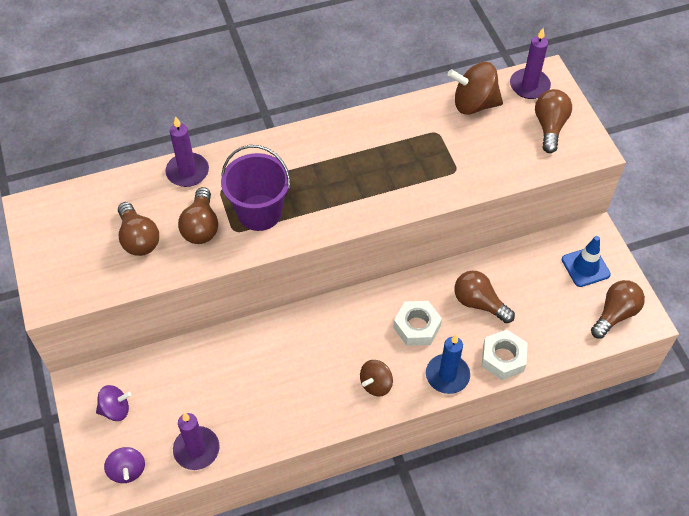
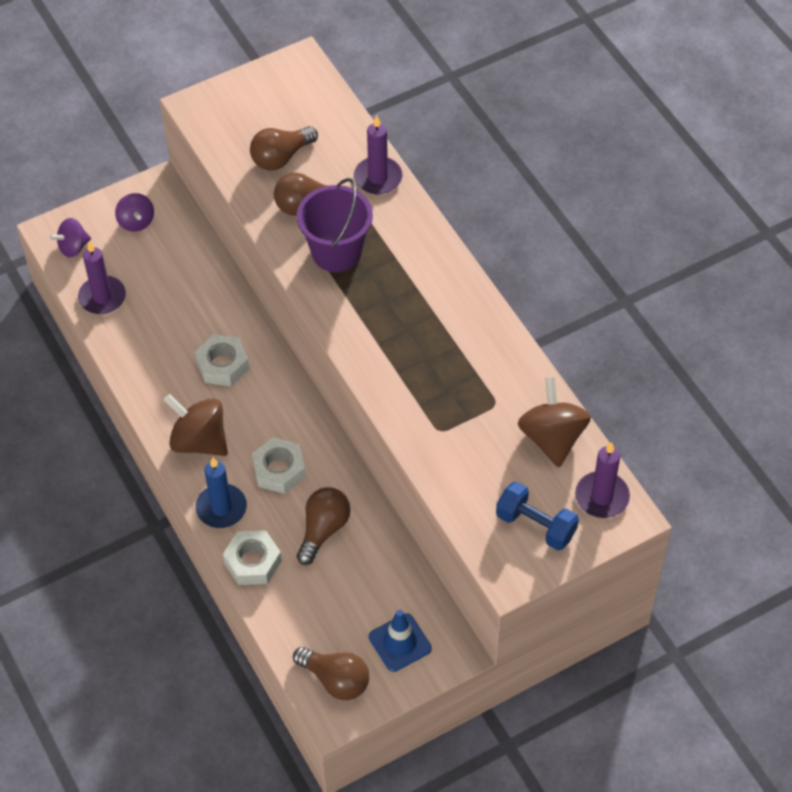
camera: 80 degrees right, 0 degrees up
(300, 356) = (223, 365): none -> white nut
(376, 384) = (199, 441): brown spinning top -> brown spinning top, size x1.62
(549, 127) = (536, 525): brown light bulb -> blue dumbbell

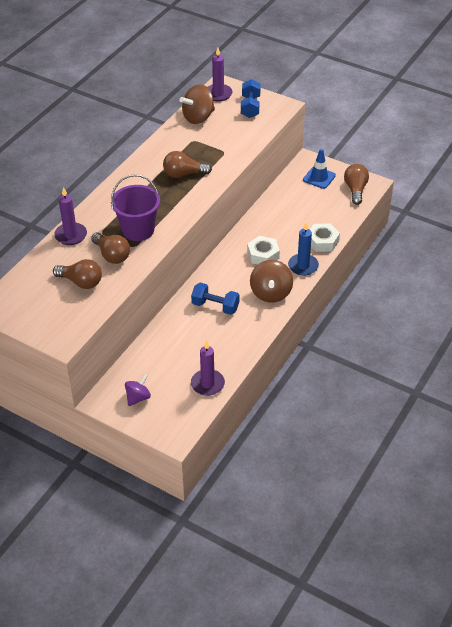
camera: 120 degrees left, 10 degrees down
(73, 247) = (179, 419): purple spinning top -> none
(223, 365) = (215, 306): white nut -> blue dumbbell
(323, 530) = (283, 225): brown light bulb -> brown light bulb (184, 174)

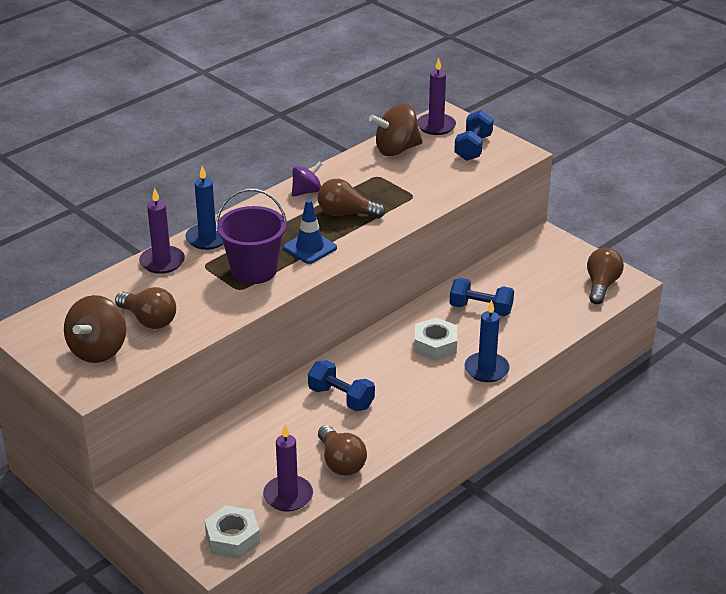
camera: 15 degrees right, 10 degrees down
(95, 211) = (208, 238): none -> blue candle
(112, 255) = (204, 295): brown light bulb -> brown light bulb (341, 462)
(138, 398) = (184, 494): purple spinning top -> purple spinning top (306, 191)
(271, 293) = (426, 395): brown spinning top -> brown spinning top (98, 350)
(283, 222) = (481, 309): none -> blue dumbbell
(319, 178) = (554, 262): blue traffic cone -> blue traffic cone (310, 248)
(322, 241) = (527, 343): white nut -> white nut (232, 538)

